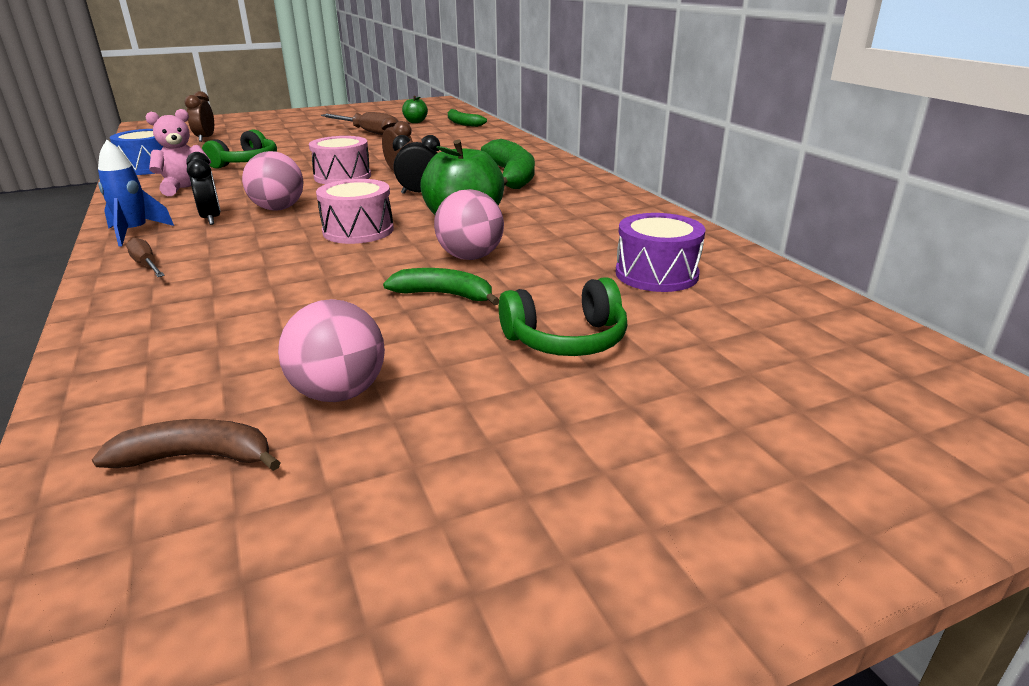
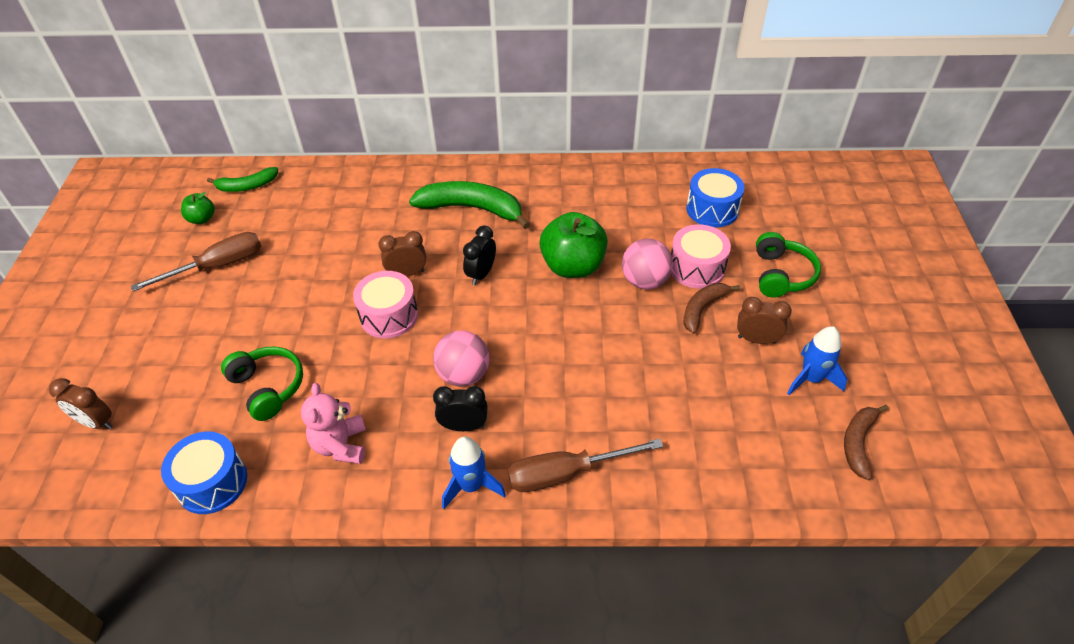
camera: 65 degrees left, 20 degrees up
(147, 265) = (566, 473): brown screwdriver -> brown screwdriver, size x1.78
(339, 393) = (811, 379): pink ball -> blue rocket
(358, 230) = (556, 330): pink drum -> pink drum (696, 268)
(405, 338) = (756, 340): none -> brown clock
(444, 295) = (702, 309): green banana -> brown banana
(656, 274) = (712, 209): purple drum -> blue drum

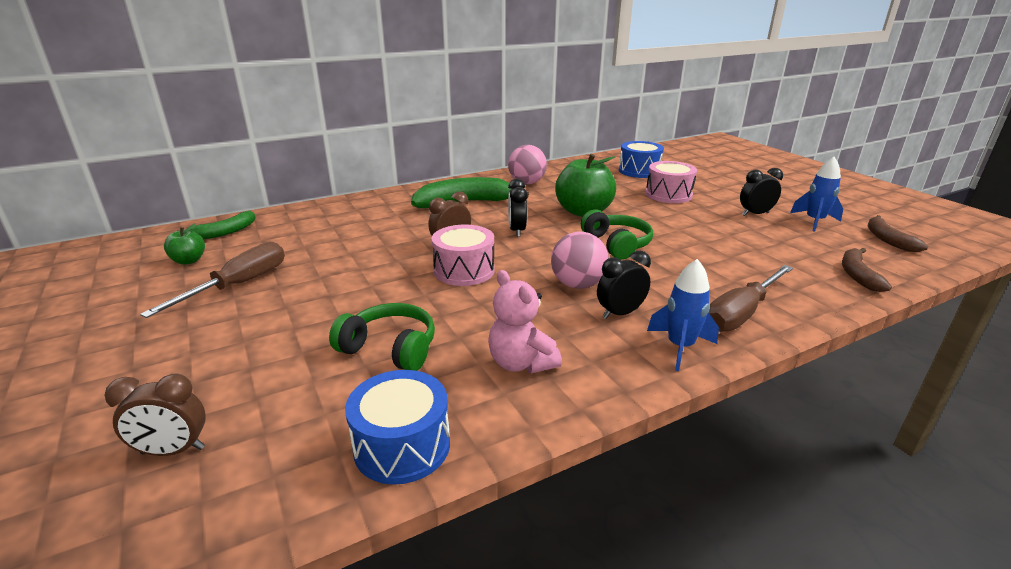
camera: 30 degrees left, 20 degrees down
(644, 281) = (644, 207): pink ball -> pink ball (526, 183)
(702, 309) = (700, 210): brown banana -> brown banana (857, 275)
(756, 340) = (755, 214): brown clock -> black clock
(781, 275) = (723, 186): green headphones -> green headphones (617, 244)

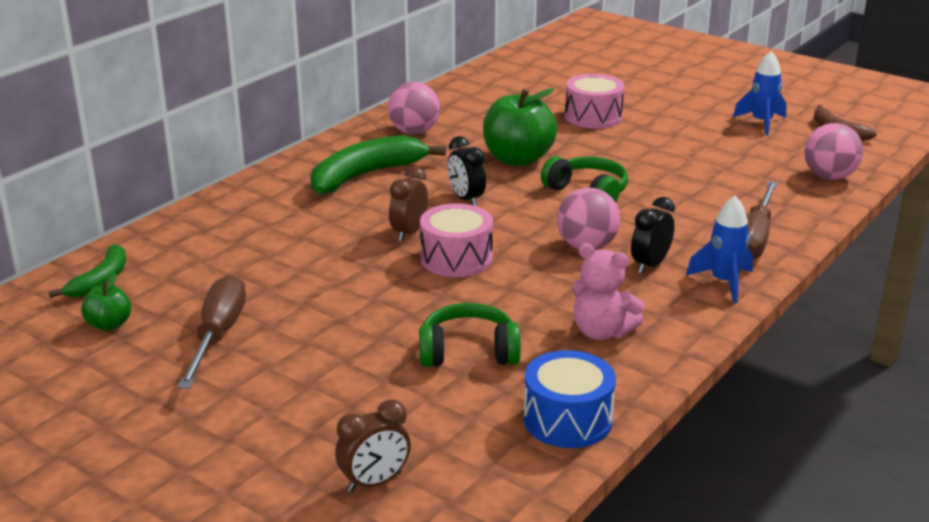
camera: 25 degrees left, 0 degrees up
(639, 171) = (534, 88): blue drum -> none
(755, 214) = (700, 125): black clock -> none
(857, 275) = (829, 177): brown banana -> pink ball

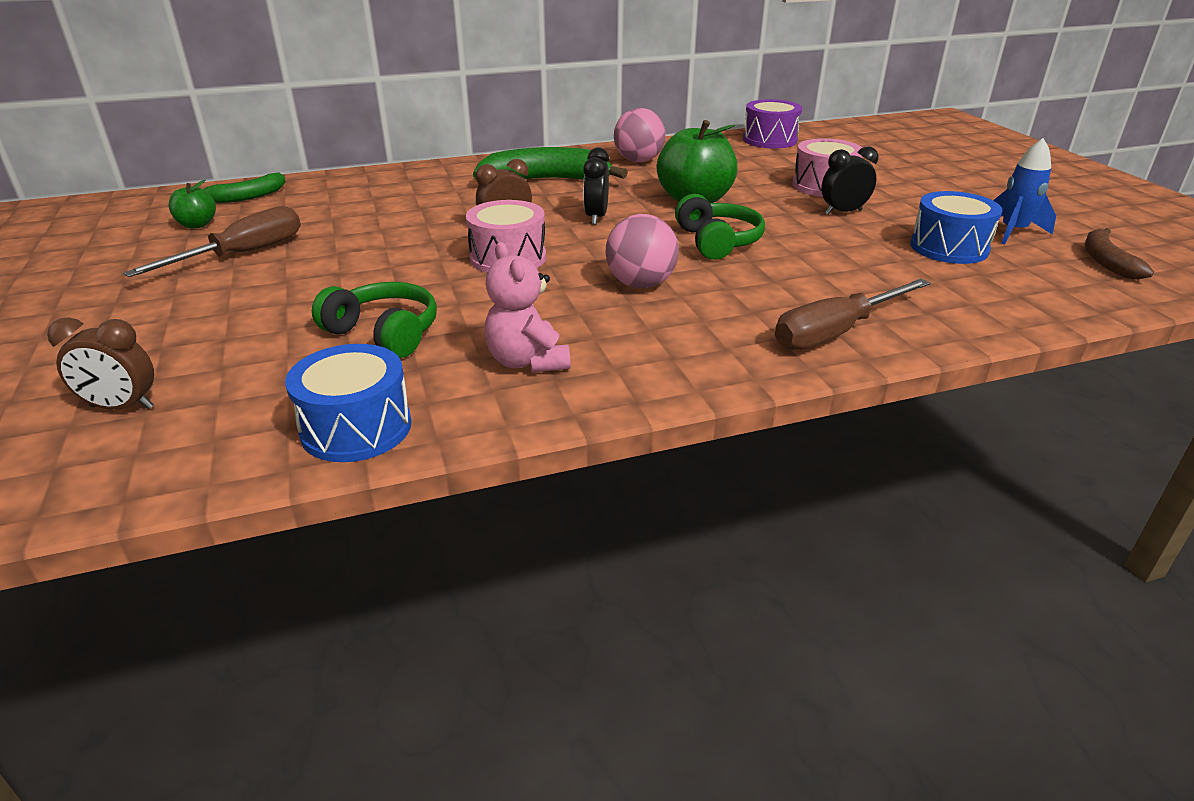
camera: 35 degrees right, 5 degrees up
(490, 79) = (770, 140): none -> purple drum
(650, 265) = (677, 320): black clock -> black clock (843, 212)
(724, 282) = (731, 362): blue rocket -> none
(740, 149) = (949, 248): none -> blue drum
(829, 177) = (1028, 301): pink ball -> none

